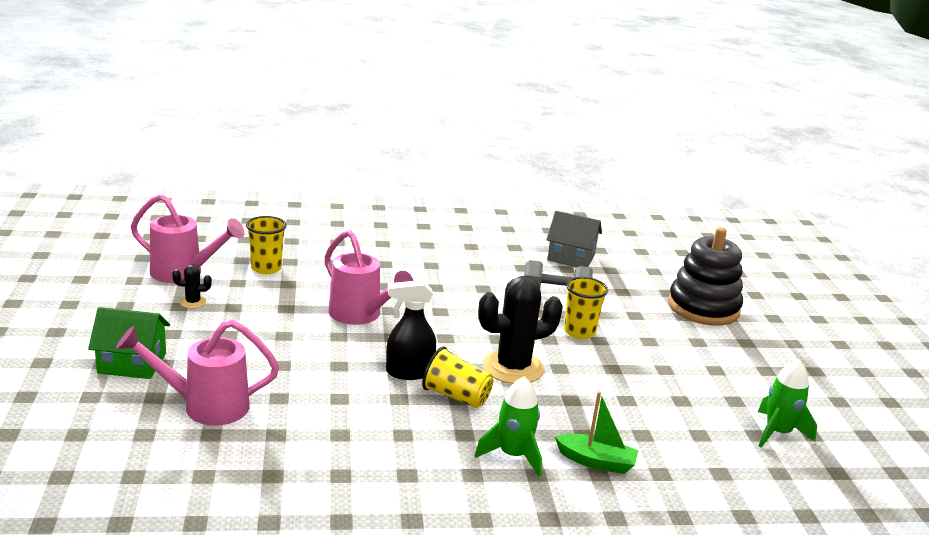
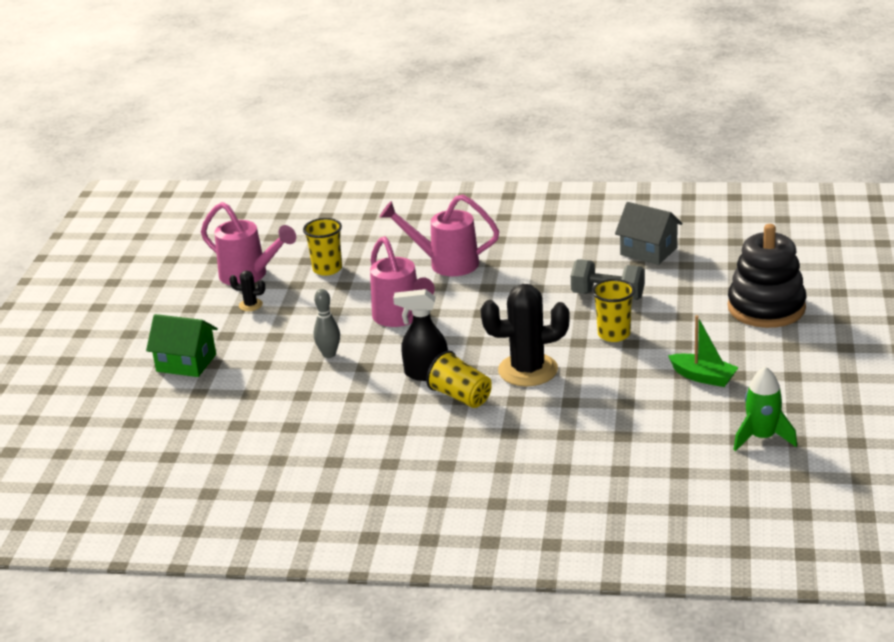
camera: 20 degrees right, 5 degrees up
(204, 406) = (237, 401): pink watering can -> pink watering can (445, 263)
(295, 353) = (329, 354): none -> grey bowling pin
(513, 455) = (490, 450): green rocket -> none
(596, 462) = (564, 458): green boat -> green boat (703, 377)

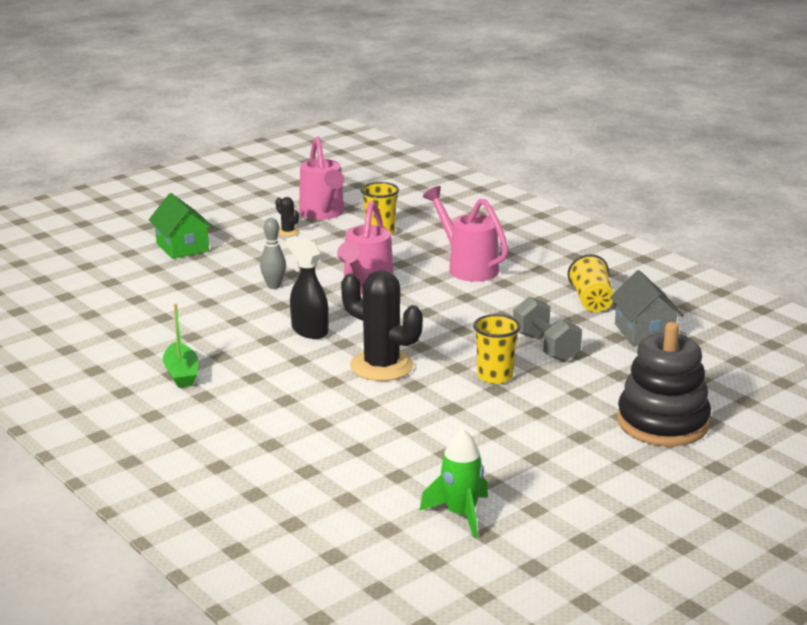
camera: 40 degrees right, 5 degrees down
(461, 397) = (301, 358): yellow cup -> yellow cup (591, 301)
(703, 377) = (503, 444): green boat -> green boat (181, 374)

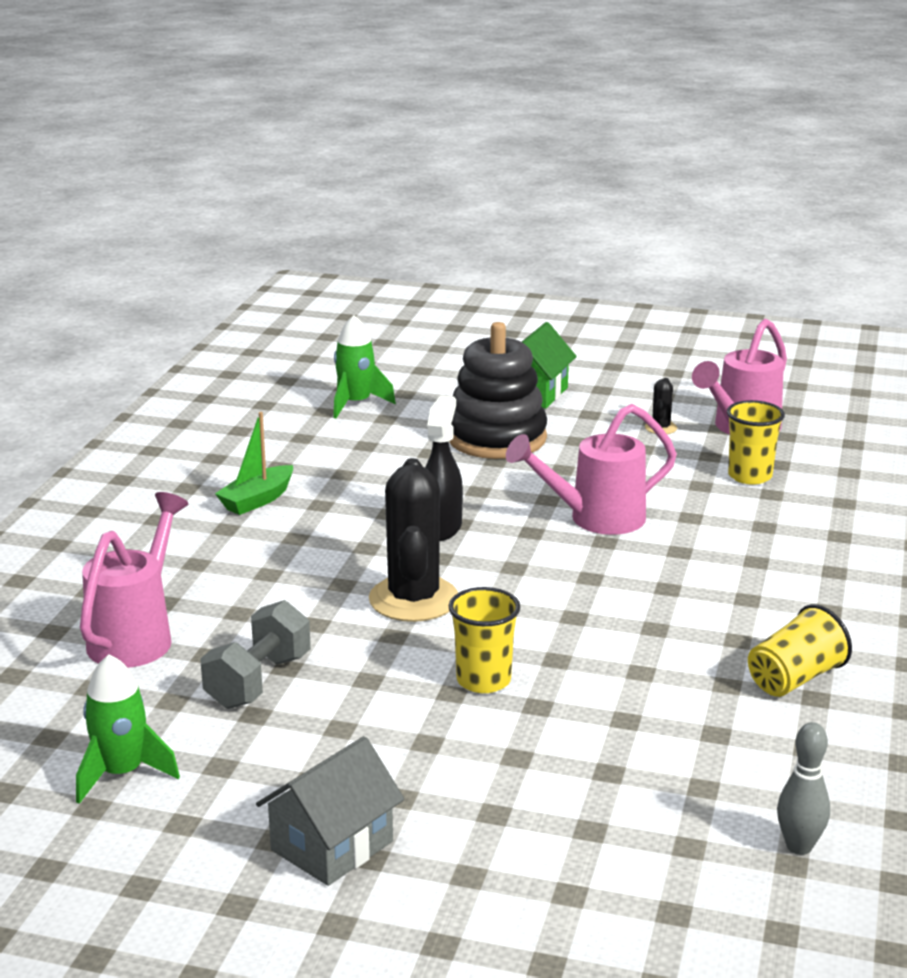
camera: 55 degrees right, 0 degrees up
(98, 300) = (356, 404): none -> green rocket
(274, 286) = (517, 470): grey bowling pin -> grey bowling pin (799, 846)
(467, 267) = (750, 560): pink watering can -> pink watering can (137, 636)
(545, 347) = (609, 690): grey dumbbell -> grey dumbbell (258, 681)
(644, 332) = (762, 752): grey house -> grey house (332, 846)
(662, 423) = (513, 854): black stacking toy -> black stacking toy (496, 438)

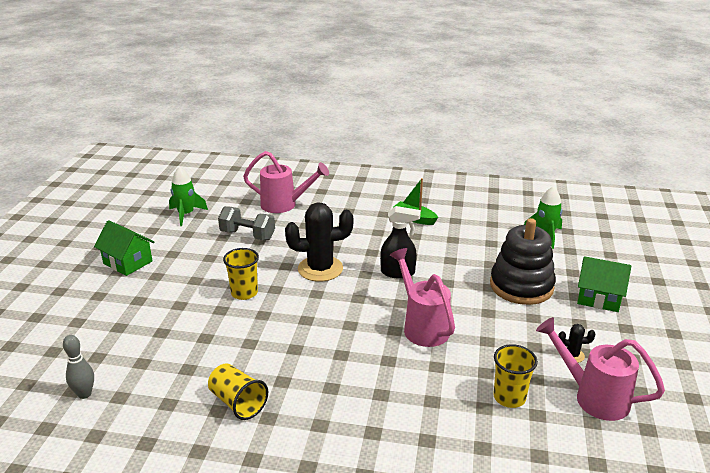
camera: 85 degrees right, 5 degrees up
(332, 846) = (128, 262): grey house -> green house

